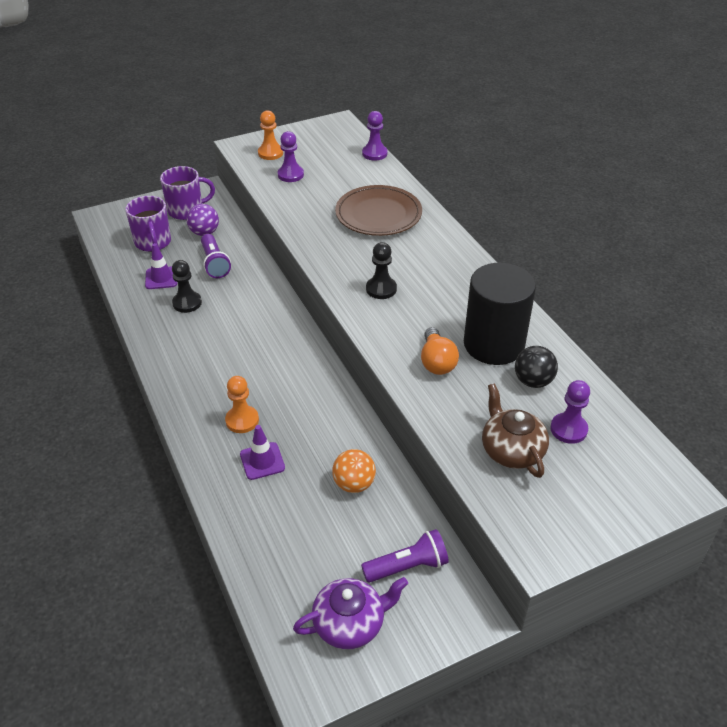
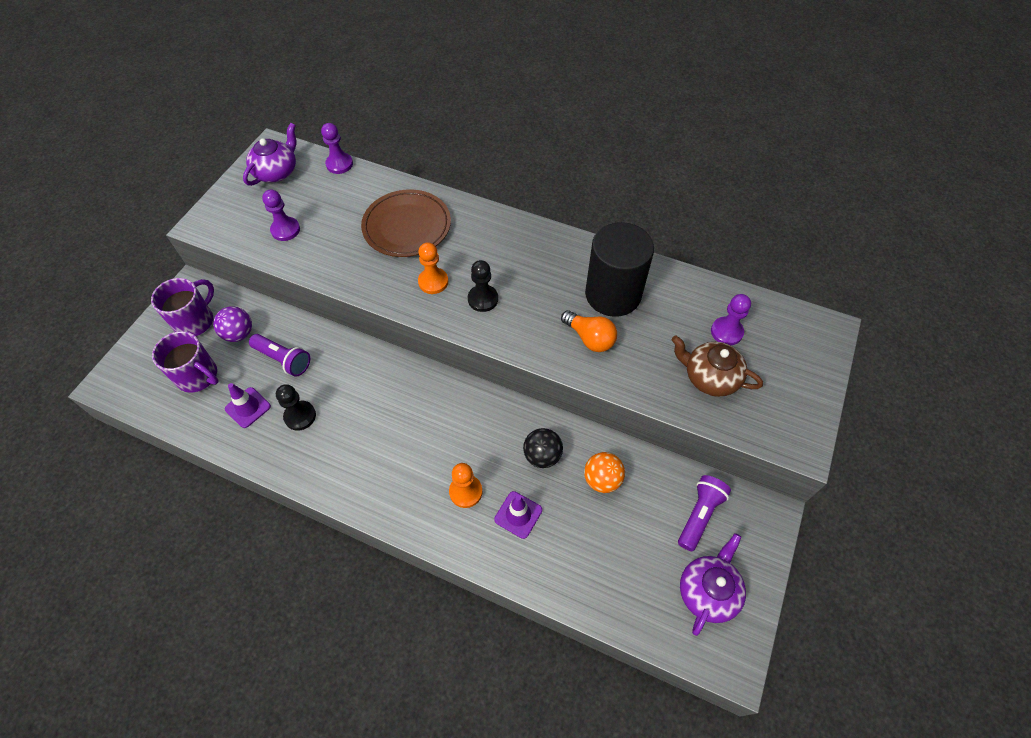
camera: 40 degrees left, 15 degrees up
(270, 153) = (241, 217): orange pawn -> orange pawn (433, 282)
(325, 138) = (277, 172): none -> purple teapot
(533, 381) = (668, 308): black ball -> black ball (542, 455)

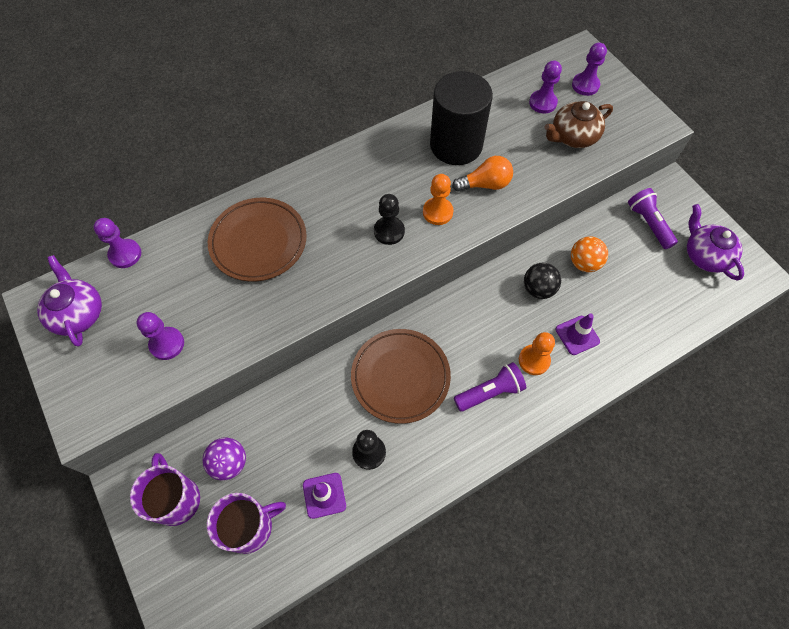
camera: 55 degrees left, 5 degrees up
(283, 359) = (294, 436): purple flashlight -> purple flashlight (490, 392)
(379, 399) = (400, 377): none -> brown plate
(433, 282) = (340, 256): orange pawn -> orange pawn (437, 212)
(785, 355) = (585, 85): none -> purple pawn

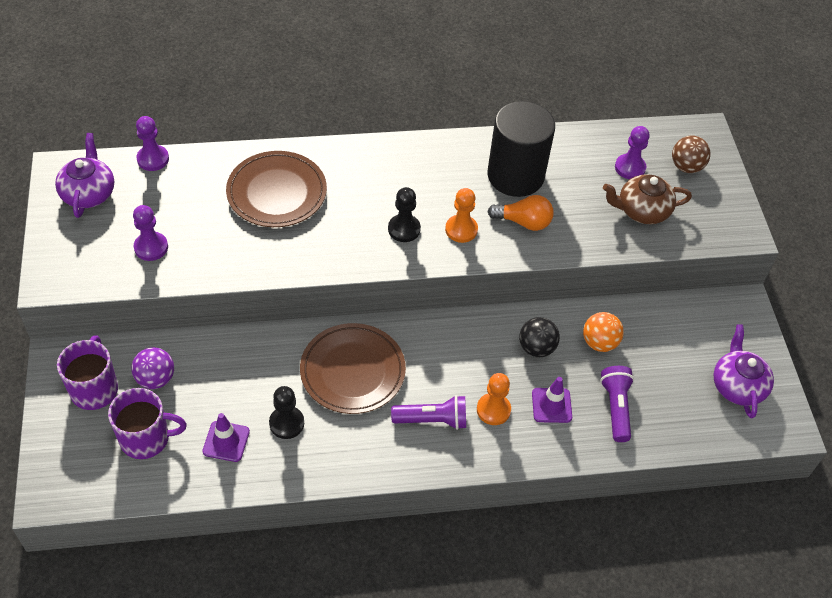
camera: 20 degrees right, 10 degrees down
(585, 85) = (686, 167): purple pawn -> brown ball
(648, 224) = (693, 332): purple flashlight -> purple flashlight (616, 408)

